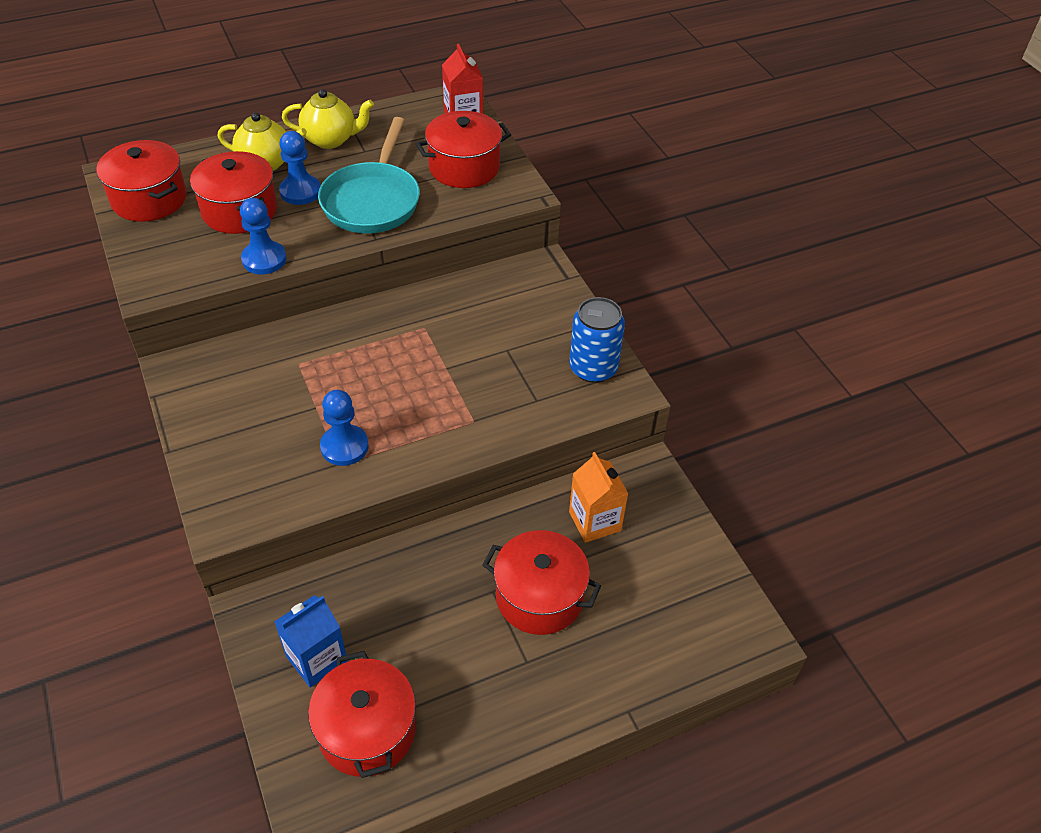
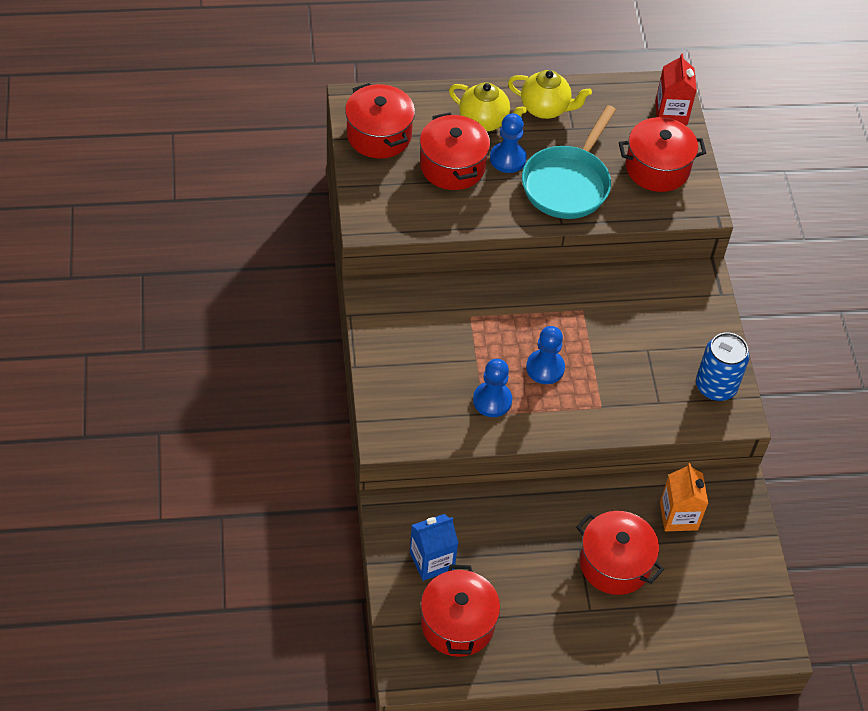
camera: 15 degrees right, 5 degrees up
(264, 259) = (464, 220): blue pawn -> blue pawn (545, 368)

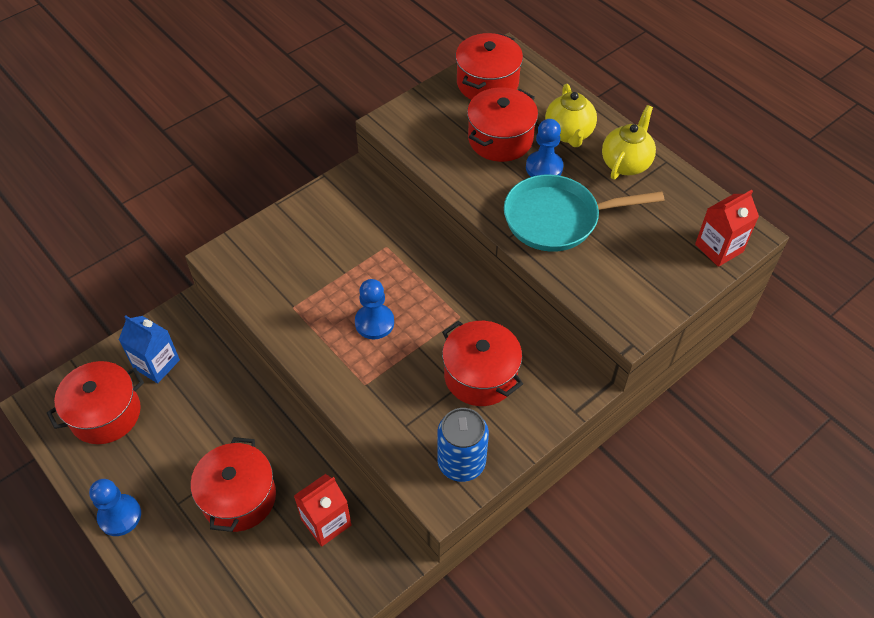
camera: 60 degrees right, 0 degrees up
(492, 400) = (311, 305): blue pawn -> blue pawn (119, 516)
(546, 108) = (626, 163): yellow teapot -> yellow teapot turned 135 degrees counterclockwise
(657, 168) = (642, 271): red pot -> red pot (480, 375)
(678, 516) = (326, 522): orange carton -> red carton

